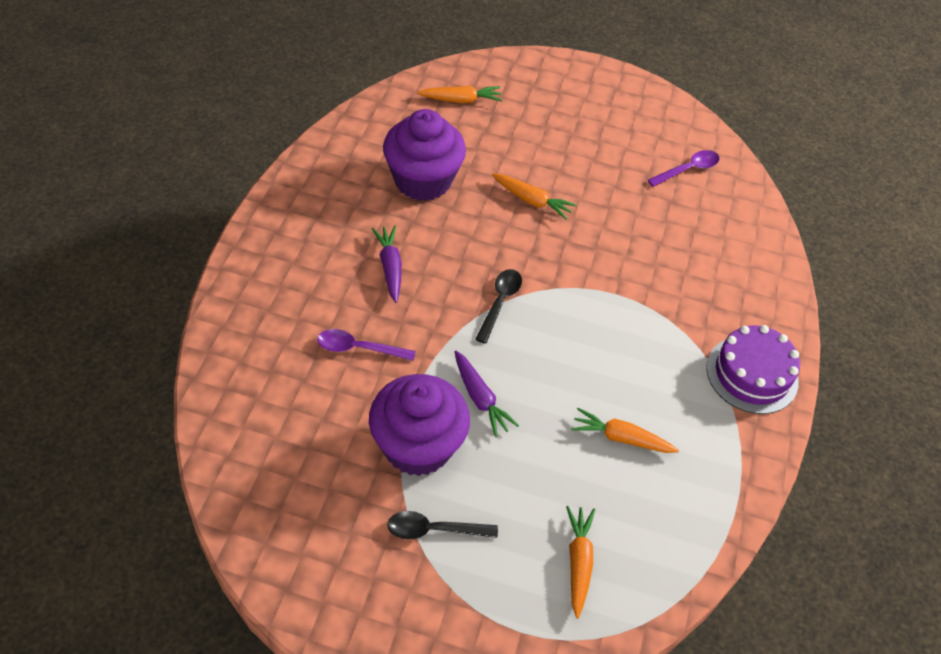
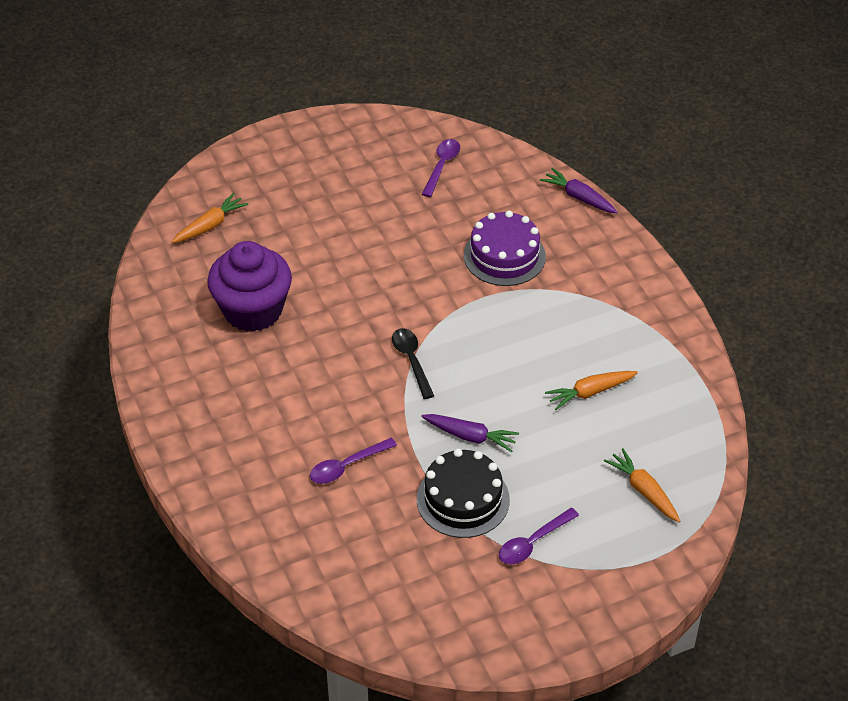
camera: 35 degrees left, 5 degrees down
(390, 267) = (303, 393): purple carrot -> purple carrot (579, 197)
(417, 446) = (463, 499): purple cupcake -> black cake
(434, 530) = (533, 542): black spoon -> purple spoon
(532, 201) = (353, 269): orange carrot -> none
(752, 374) = (630, 287): purple cake -> purple cake (504, 256)

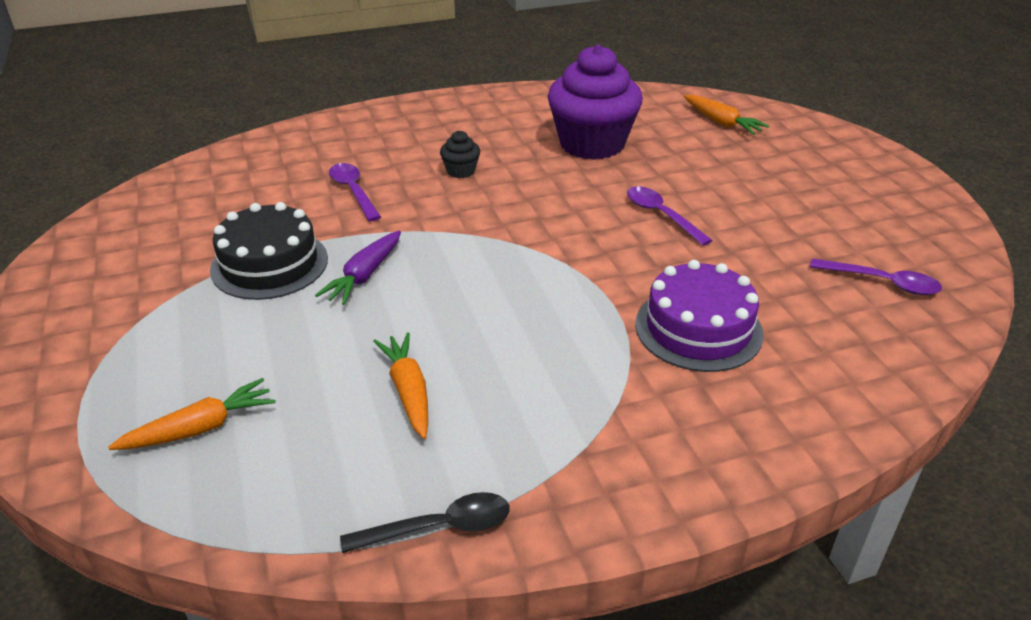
camera: 95 degrees right, 10 degrees down
(306, 396) = (461, 171): none -> black cupcake
(411, 361) = (501, 239): black spoon -> black spoon (439, 527)
(533, 542) = (174, 313): purple spoon -> purple spoon (661, 215)
(579, 197) = (856, 425): purple carrot -> none

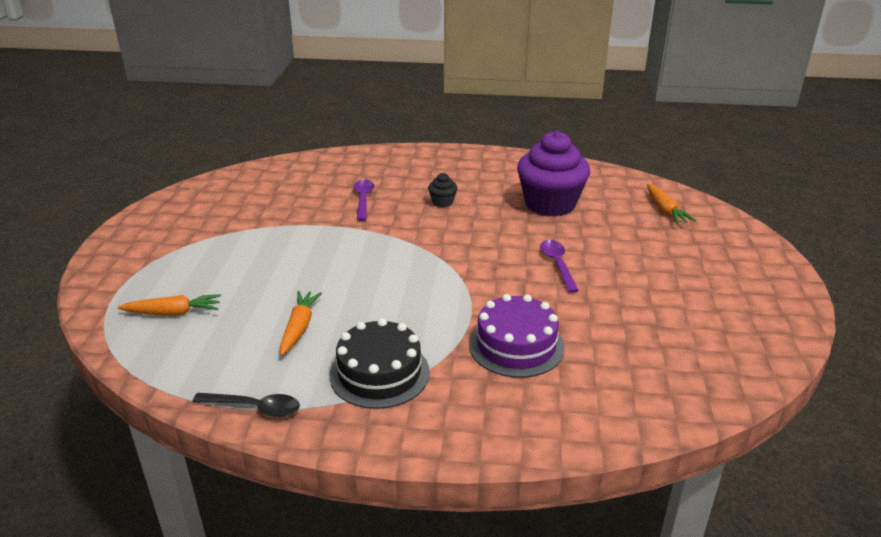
camera: 25 degrees right, 5 degrees down
(269, 264) = (279, 231): black cake -> black cake (379, 373)
(364, 275) = (328, 253): purple carrot -> none
(882, 282) = (687, 354): purple spoon -> none

